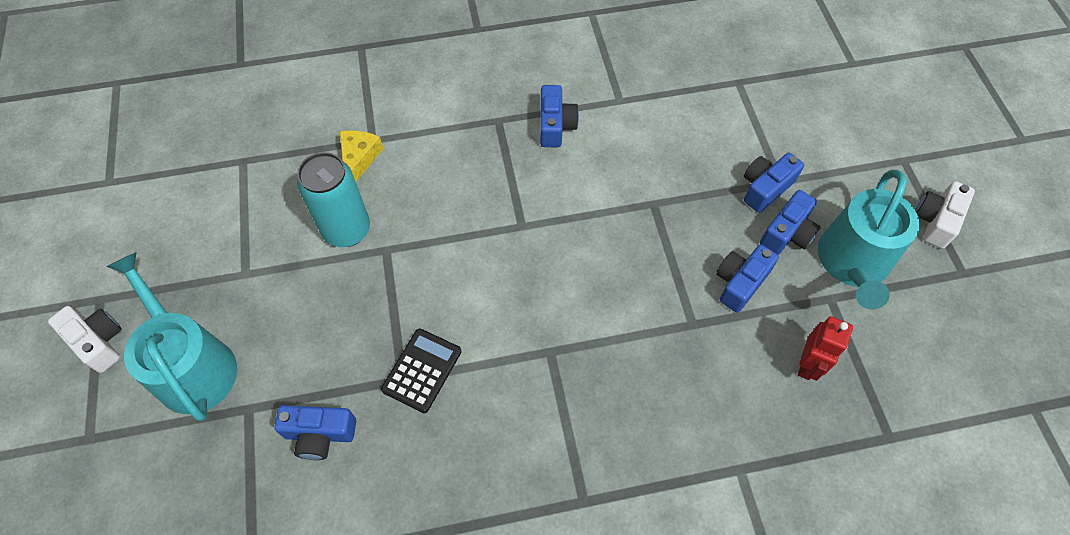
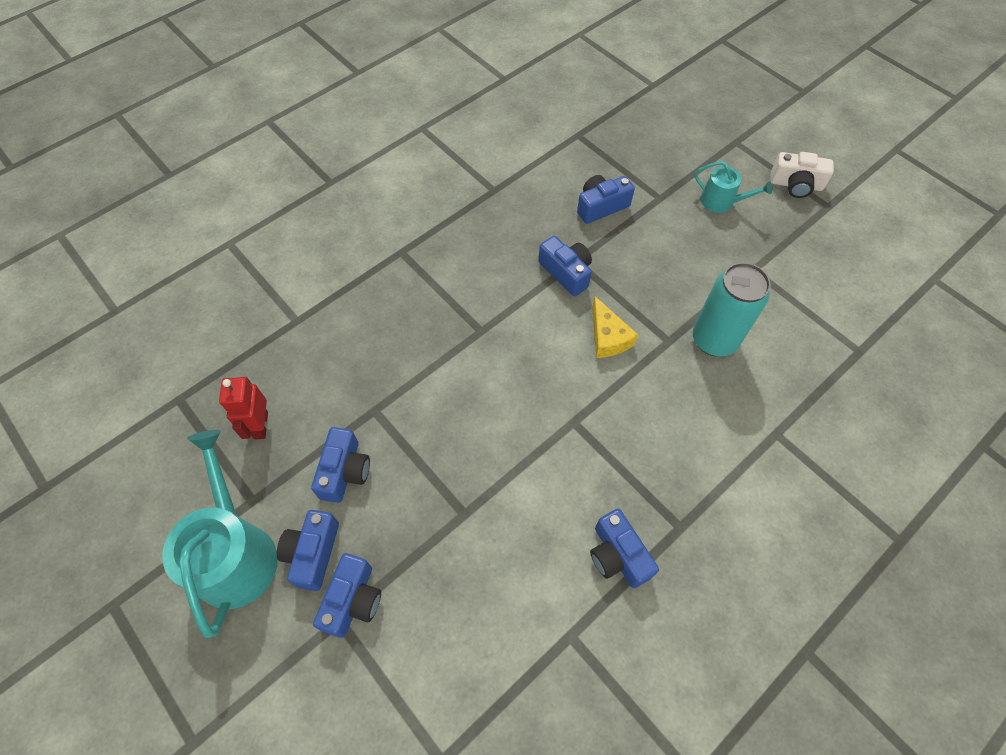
camera: 150 degrees right, 0 degrees up
(192, 365) = (721, 201): turquoise watering can -> turquoise watering can, size x0.53
(359, 159) = (768, 407): yellow cheese -> yellow cheese (608, 337)
(422, 370) = (566, 272): black calculator -> blue camera
(935, 221) = (146, 663): white camera -> none

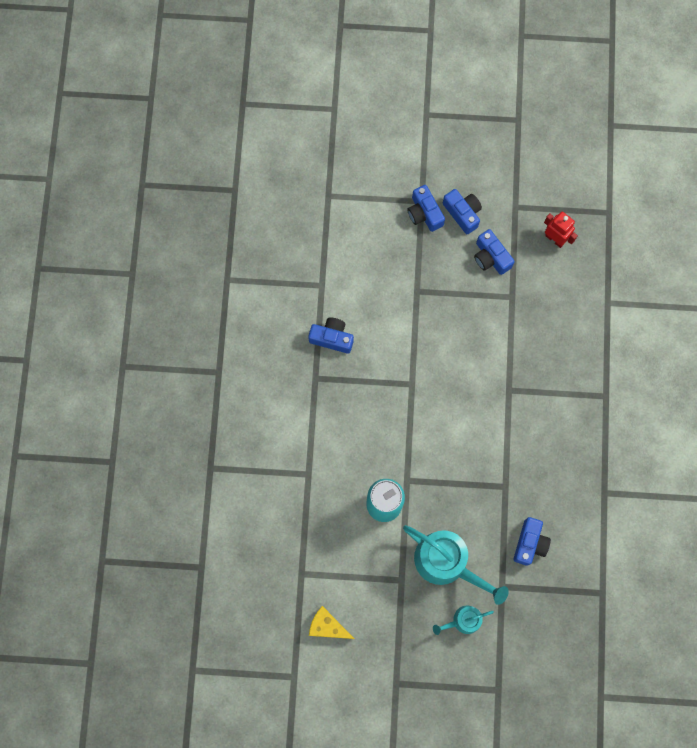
camera: 135 degrees right, 15 degrees up
(236, 553) = (494, 182): turquoise watering can -> turquoise watering can (446, 563)
(566, 272) = (502, 473): blue camera -> none
(608, 337) = (440, 451): yellow cheese -> yellow cheese (327, 626)
(795, 185) = (430, 684): white camera -> none

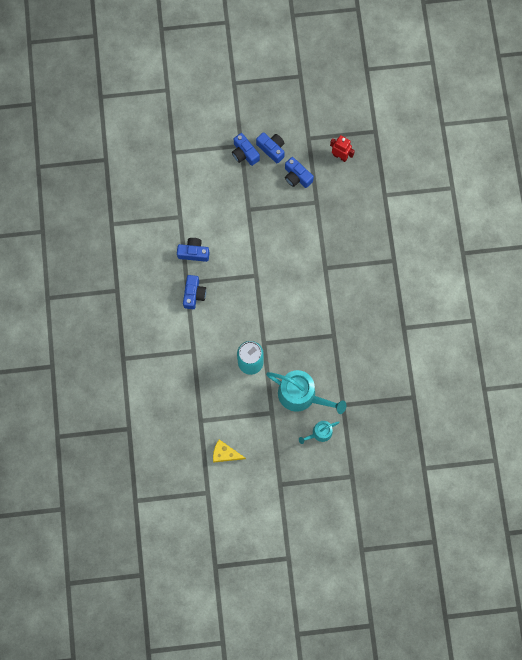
camera: 10 degrees left, 0 degrees up
(530, 543) = (357, 371): blue camera -> blue camera (194, 294)

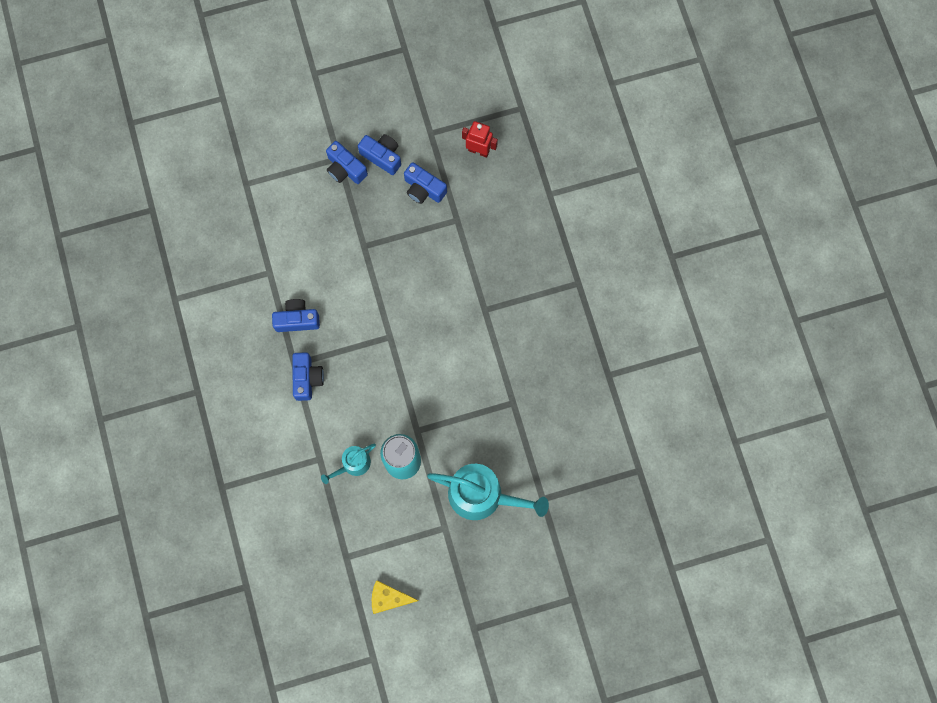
camera: 10 degrees left, 0 degrees up
(319, 433) = (517, 545): turquoise watering can -> turquoise watering can (353, 464)

